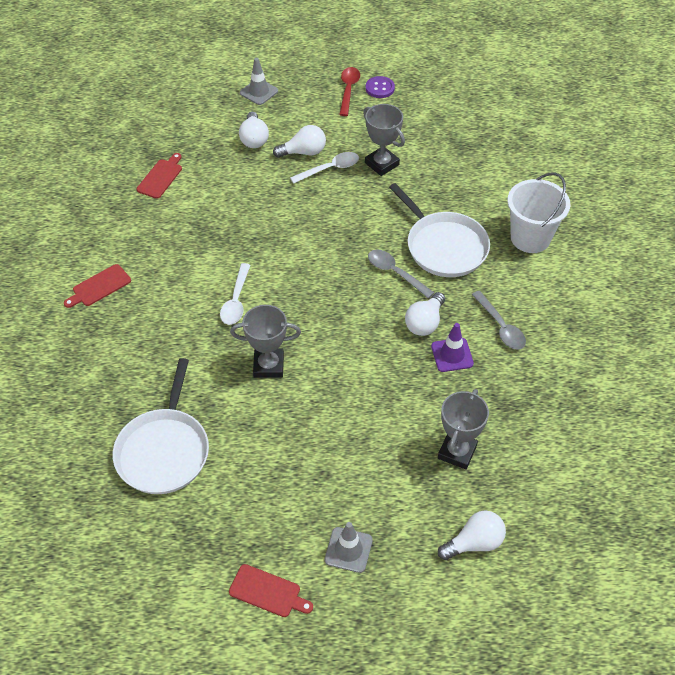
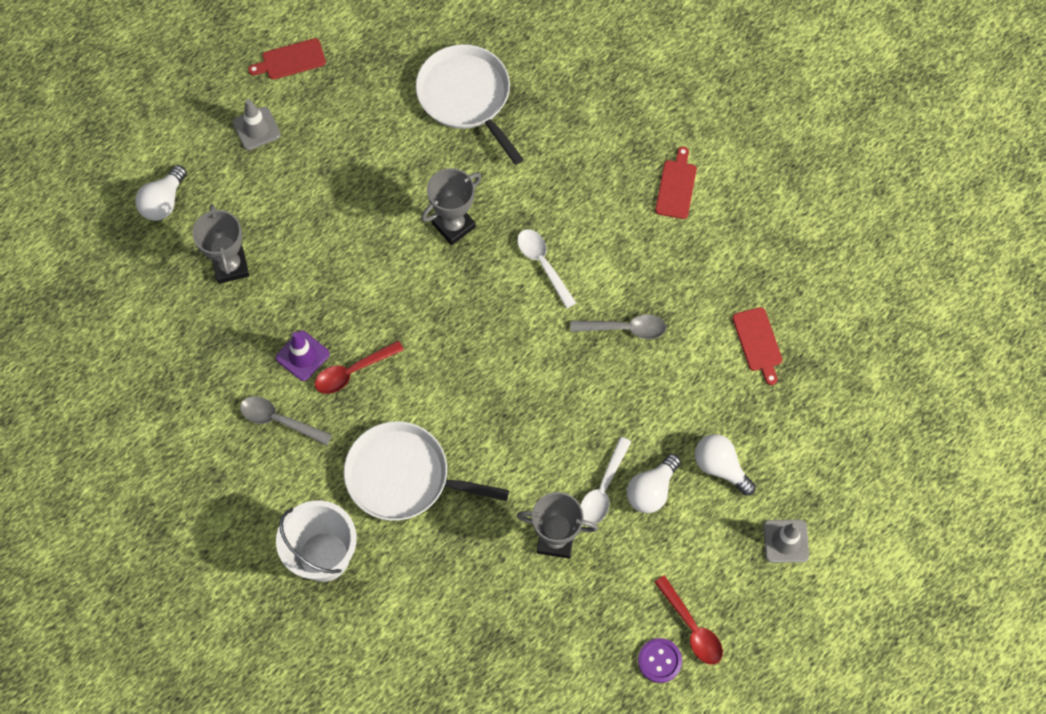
camera: 140 degrees right, 15 degrees up
(395, 273) = (424, 406): grey spoon -> grey spoon (624, 328)
(425, 323) = (353, 371): white light bulb -> red spoon

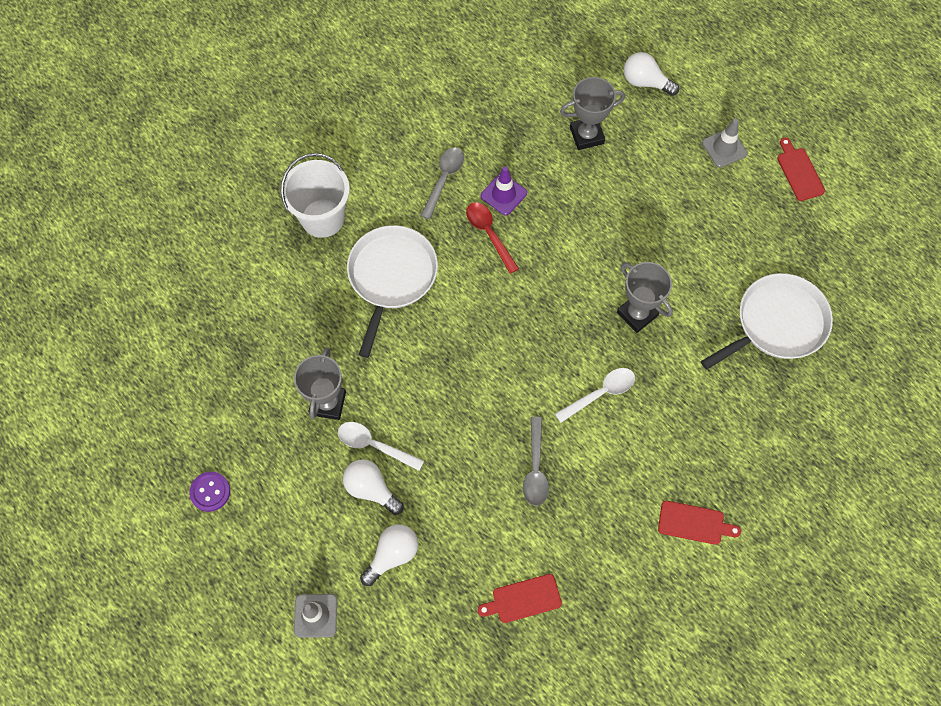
camera: 90 degrees right, 0 degrees up
(691, 627) = (238, 522): red spoon -> none

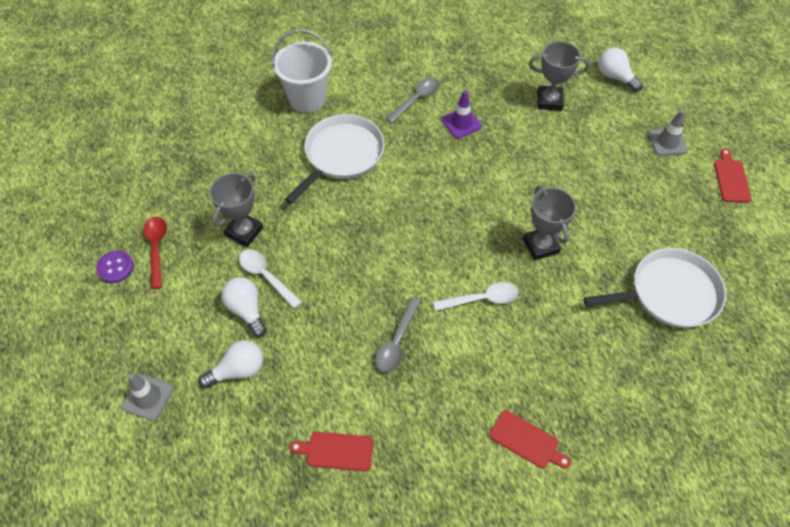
camera: 20 degrees right, 10 degrees down
(489, 234) = (436, 148): red spoon -> red spoon (156, 248)

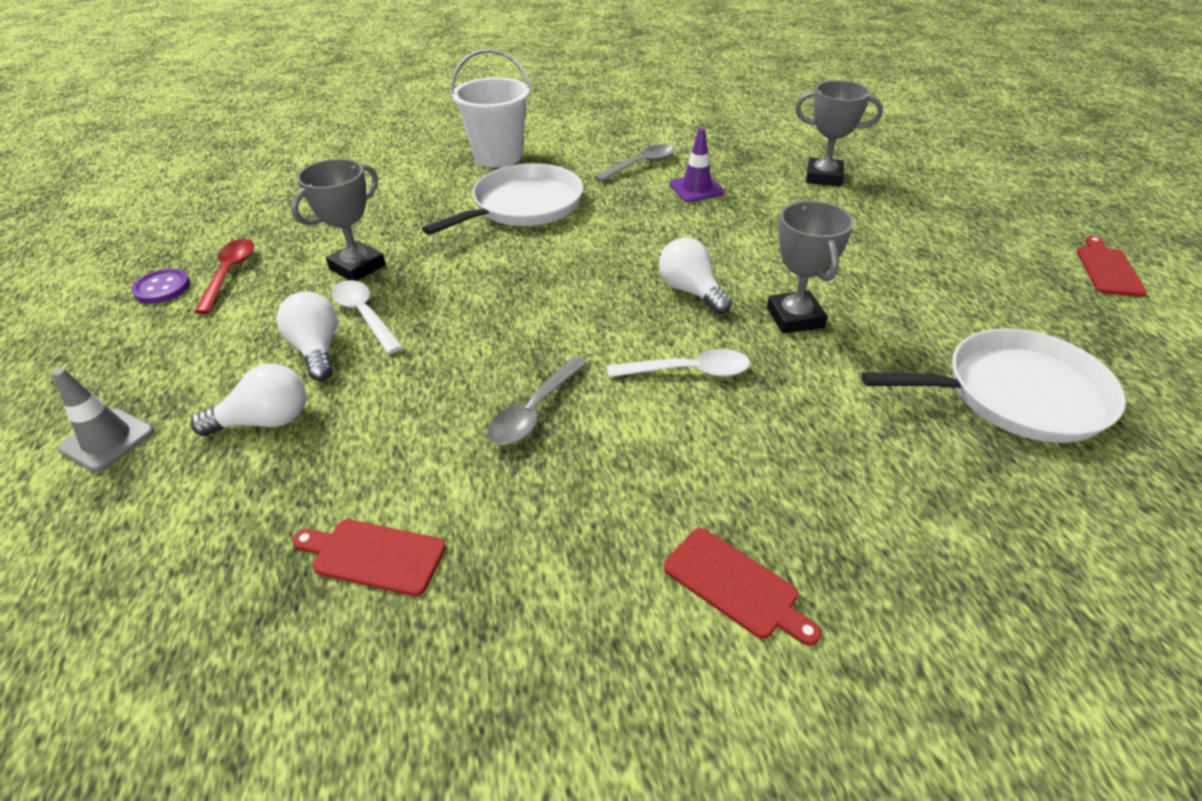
camera: 10 degrees right, 15 degrees down
(615, 77) = (918, 162): white light bulb -> white light bulb (691, 291)
(667, 142) = (1000, 225): grey traffic cone -> none

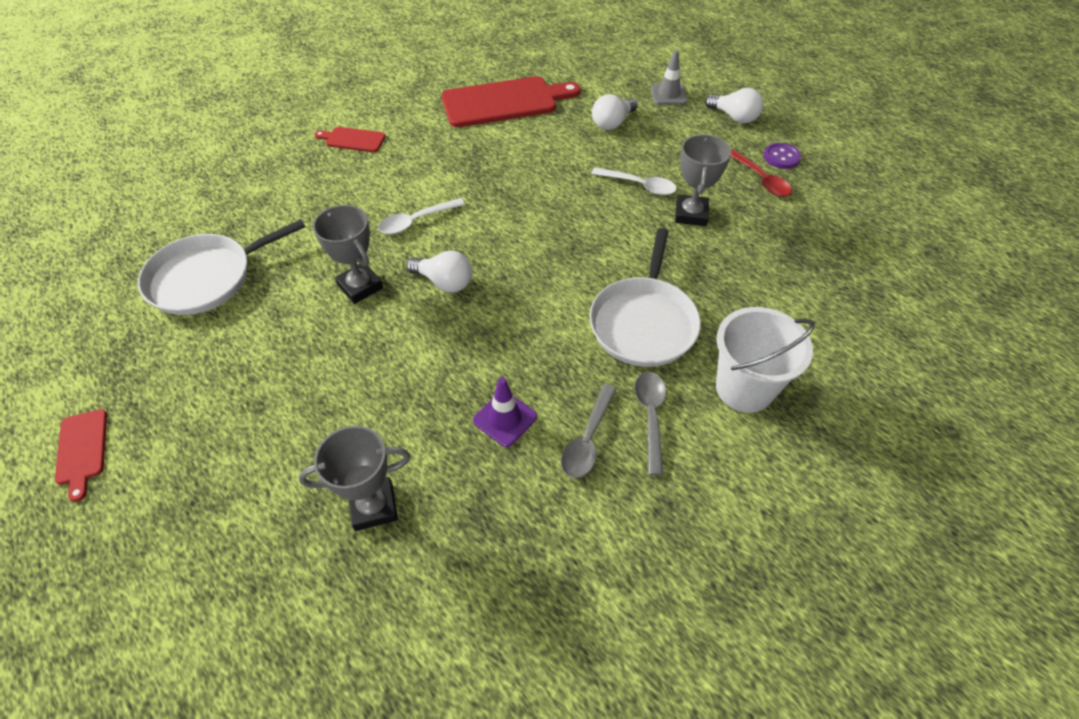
camera: 150 degrees right, 10 degrees up
(317, 350) = (637, 159): white light bulb -> white light bulb (734, 117)
(374, 556) = (504, 102): red cutting board -> red cutting board, size x2.08
(534, 411) = (487, 171): grey spoon -> grey spoon (650, 417)

